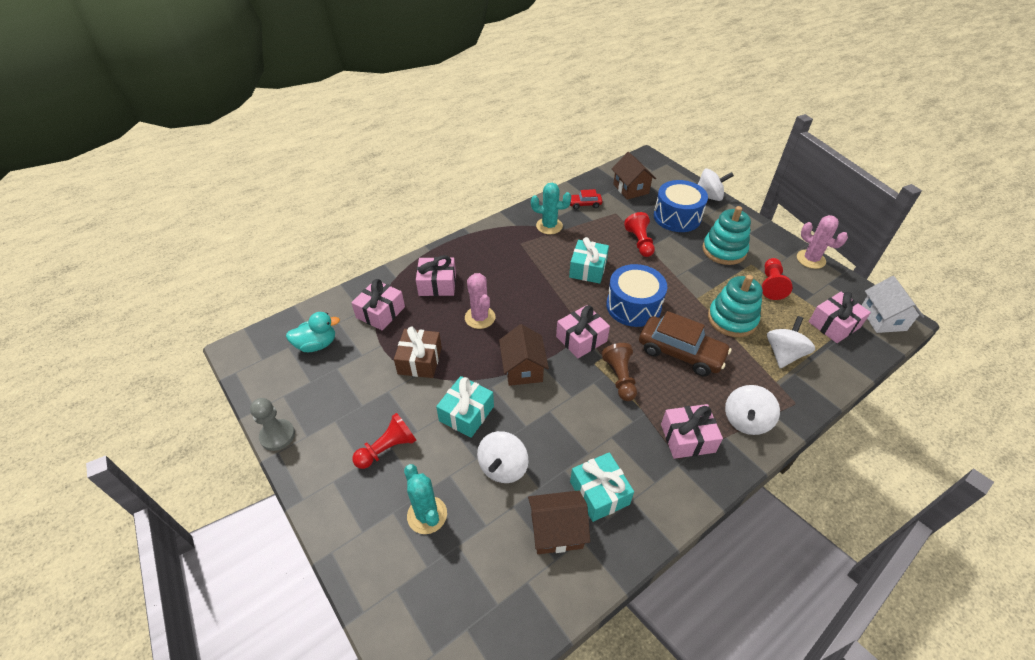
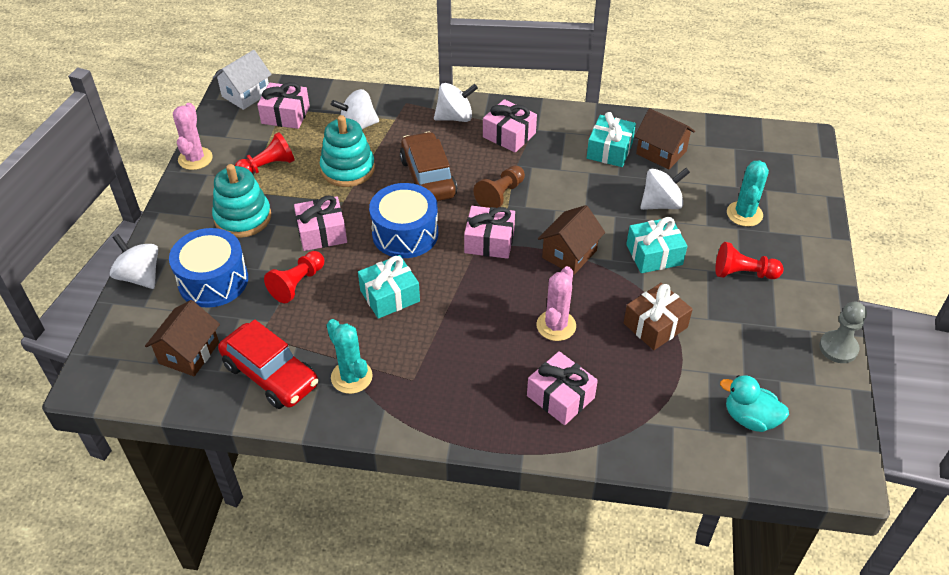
camera: 135 degrees left, 0 degrees up
(380, 312) = (653, 408): pink gift -> pink gift (322, 233)
(584, 204) = (270, 375): red car -> red car, size x2.01

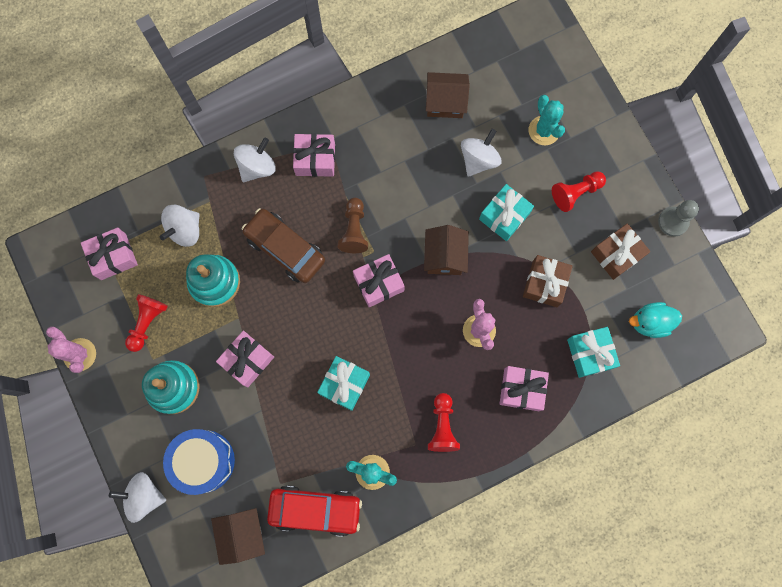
camera: 35 degrees left, 30 degrees up
(246, 94) = (58, 255): white house -> none
(297, 284) = (269, 420): red pawn -> red pawn (442, 426)
(405, 234) = (311, 318): blue drum -> none
(609, 150) = (404, 125): turquoise gift -> turquoise gift (590, 353)
(753, 342) = (616, 254): none -> brown gift

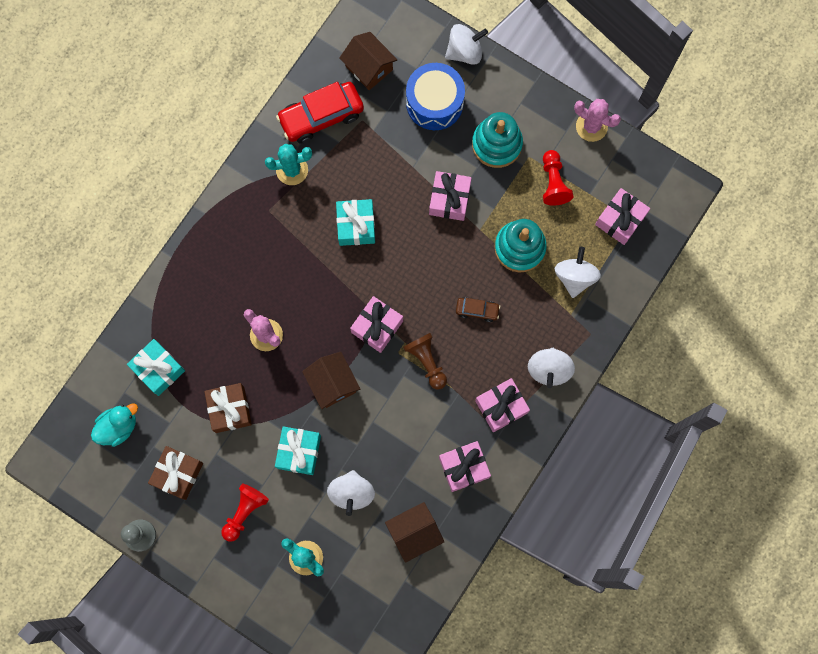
camera: 150 degrees right, 0 degrees up
(285, 249) = (477, 310): brown car -> brown car, size x0.50
(442, 426) = (254, 238): red pawn -> none
(521, 389) = (202, 305): pink gift -> pink gift (464, 467)

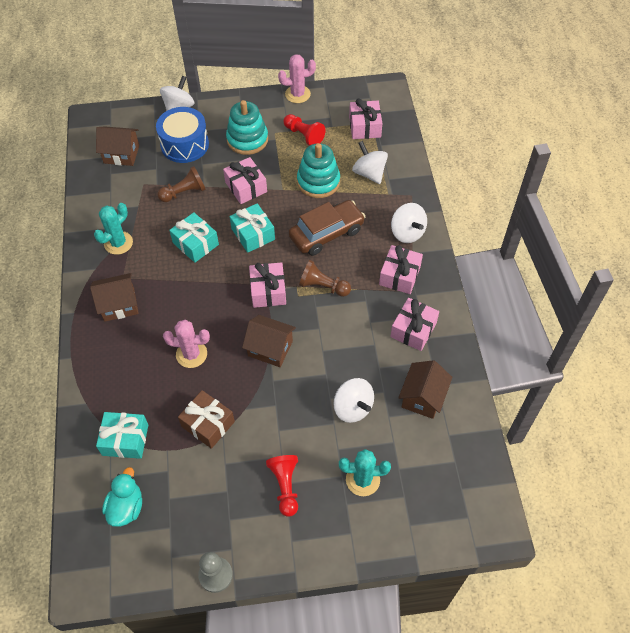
camera: 40 degrees left, 20 degrees down
(178, 474) = (206, 502): brown gift -> none
(245, 237) = (119, 305): none -> brown house
(299, 452) = (288, 411): turquoise gift -> turquoise gift (253, 234)
(321, 116) = (112, 200): red car -> none
(390, 160) = (184, 192): none -> brown pawn
(477, 310) = (326, 233): brown car -> brown car, size x2.01

